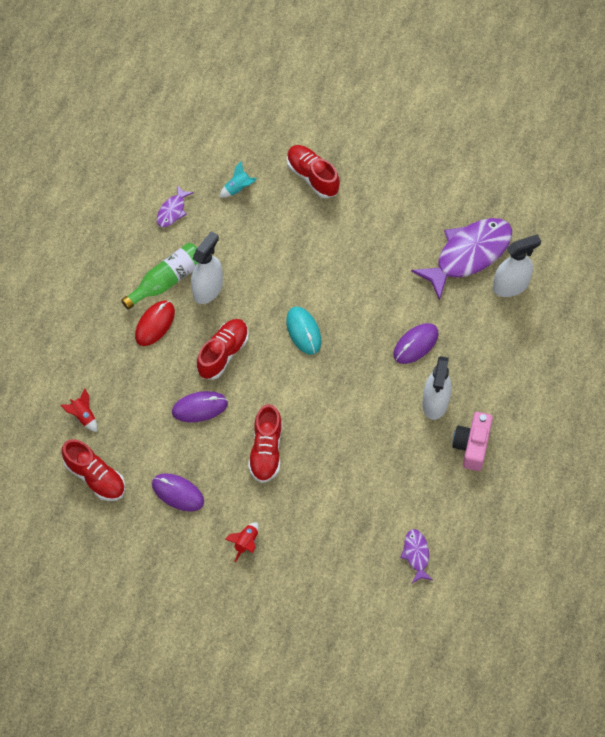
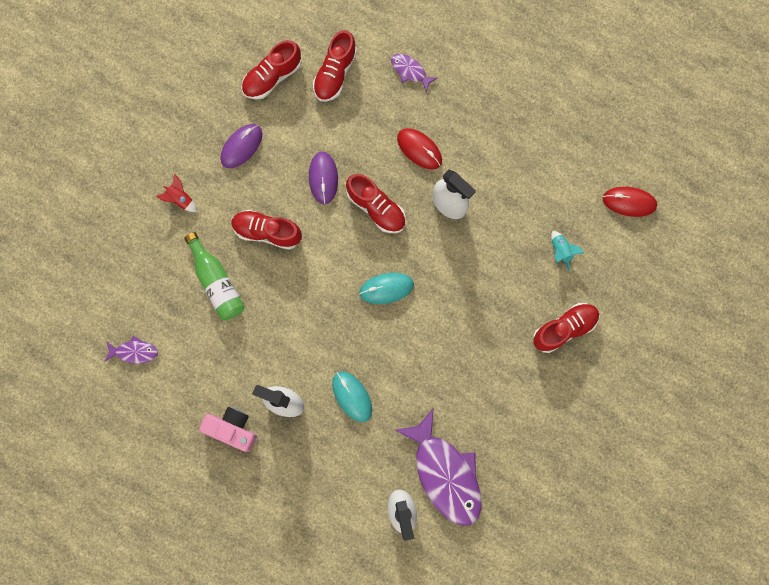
camera: 100 degrees right, 15 degrees up
(83, 416) = (335, 73): red rocket -> red shoe
(167, 280) = (465, 167): green bottle -> green bottle (217, 282)
(172, 211) = (544, 183): purple fish -> purple fish (410, 71)
(180, 138) = (629, 202): none -> red mouse
(415, 344) = (352, 396): purple mouse -> turquoise mouse

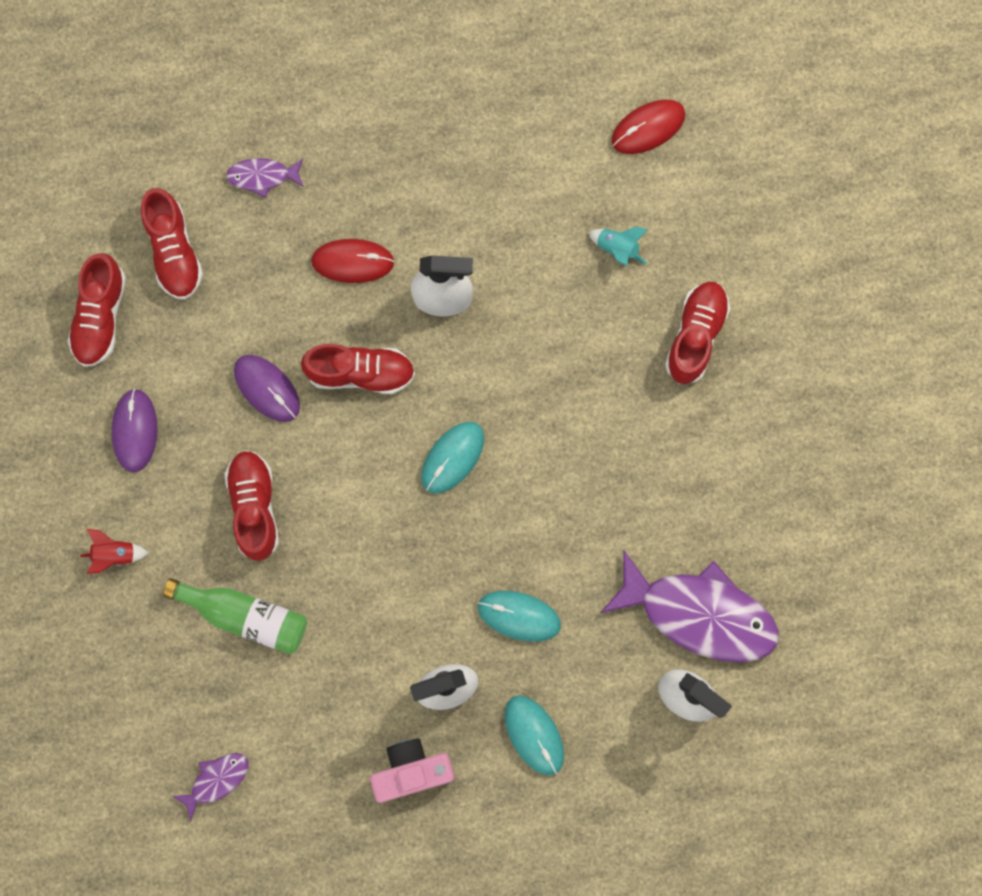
camera: 40 degrees left, 0 degrees up
(267, 232) = (254, 507): red shoe -> red shoe turned 105 degrees clockwise
(308, 463) = (534, 735): none -> turquoise mouse

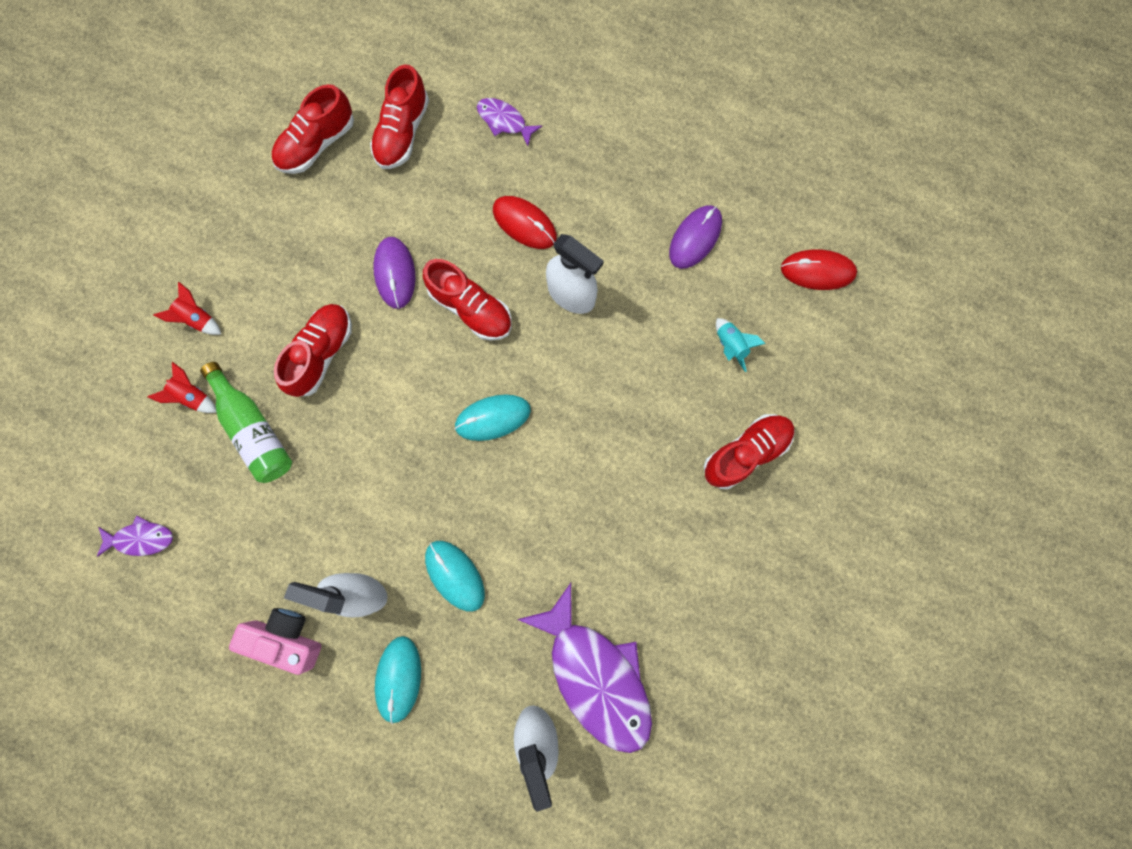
camera: 35 degrees right, 0 degrees up
(135, 431) = (279, 240): purple mouse -> purple mouse (695, 238)
(165, 626) = (192, 396): none -> red rocket

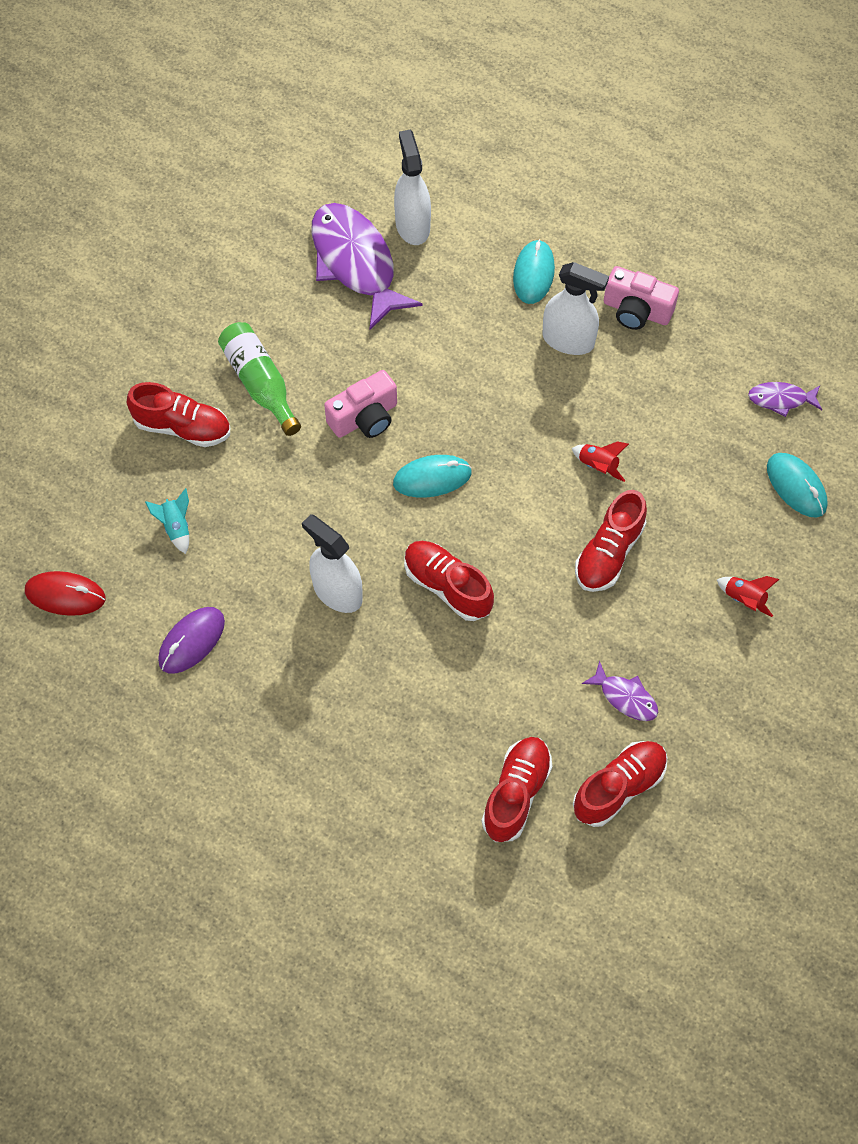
camera: 175 degrees left, 15 degrees down
(192, 396) = (742, 522): red rocket -> red rocket (598, 466)
(254, 429) = (676, 486): green bottle -> green bottle (260, 384)
(395, 273) = (529, 629): purple mouse -> none
(455, 575) = (478, 347): turquoise mouse -> turquoise mouse (796, 486)
(504, 121) = (393, 797): purple fish -> purple fish (625, 697)
(524, 224) = (381, 673): red mouse -> none
(565, 479) = (365, 418): none -> pink camera
(745, 453) = (183, 427): red shoe -> red shoe turned 135 degrees counterclockwise

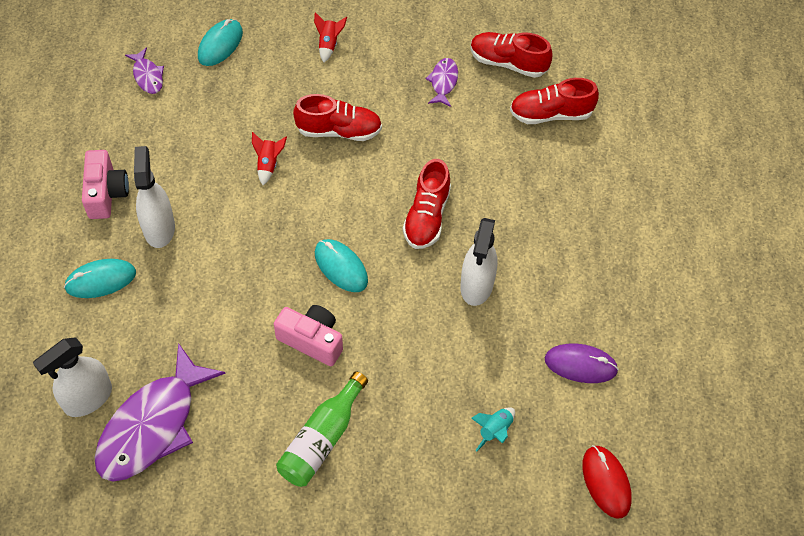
camera: 120 degrees left, 5 degrees down
(183, 427) = (400, 479): red shoe -> none

